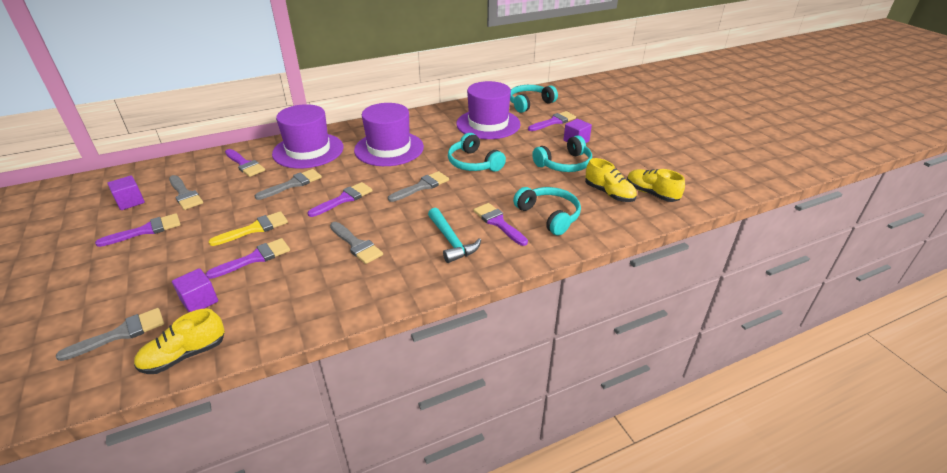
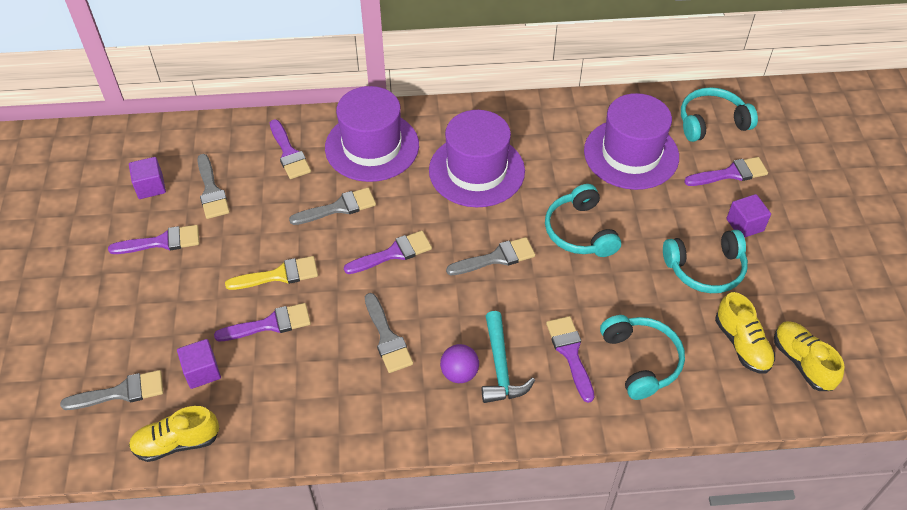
camera: 20 degrees right, 15 degrees up
(421, 252) = (459, 373): none -> purple ball

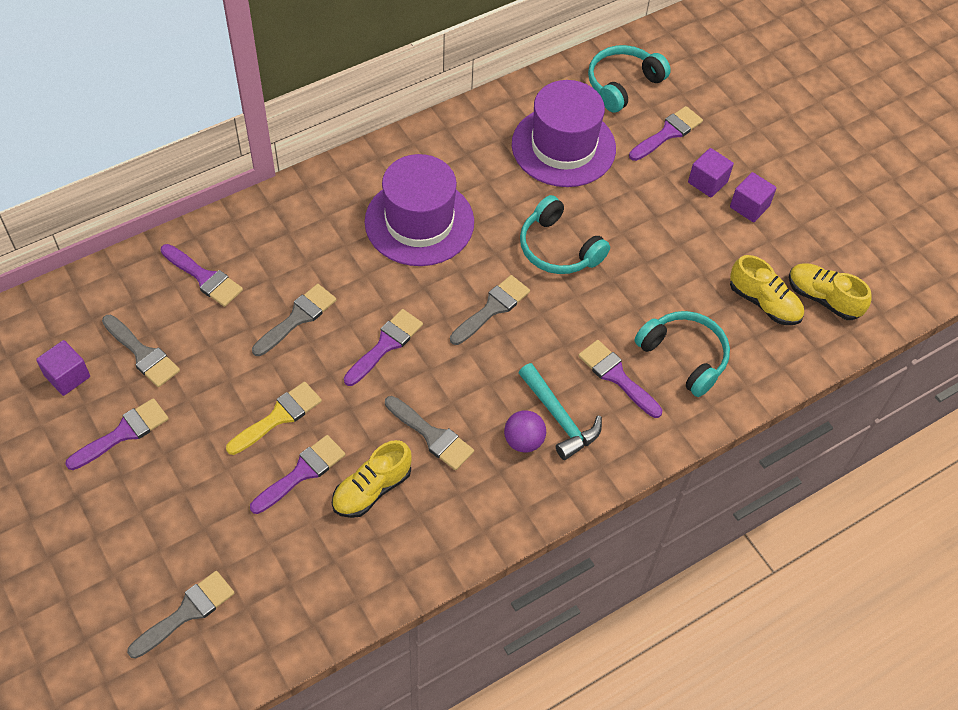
camera: 30 degrees left, 5 degrees up
(177, 443) = (282, 636): yellow shoe -> yellow shoe (372, 489)
(202, 371) = (261, 552): purple cube -> purple cube (749, 206)
(372, 146) = (292, 236): purple hat -> none
(705, 269) = (695, 241): turquoise headphones -> none

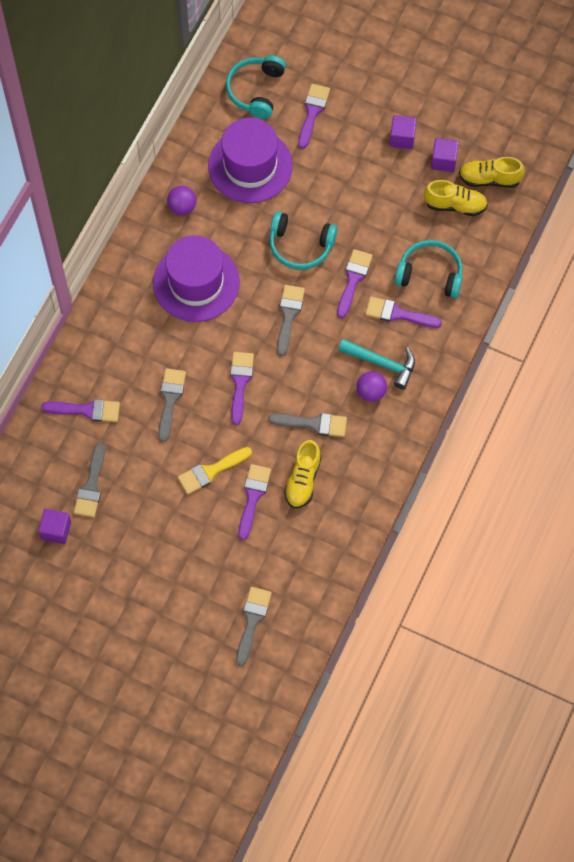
camera: 30 degrees left, 10 degrees up
(123, 433) = (123, 543): purple brush -> purple brush (353, 279)
(142, 354) = (91, 486): grey brush -> grey brush turned 90 degrees clockwise
(278, 417) = (210, 471): yellow brush -> yellow brush turned 135 degrees counterclockwise
(462, 146) = (182, 207): none -> purple ball
(707, 182) = (363, 135): purple cube -> purple cube (443, 161)

